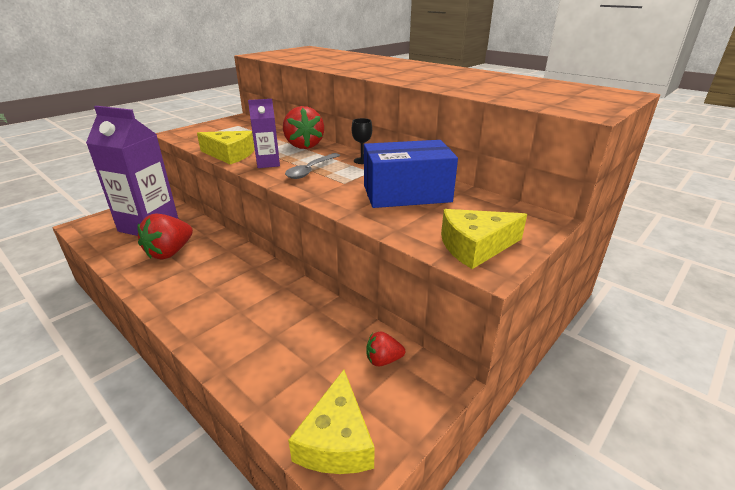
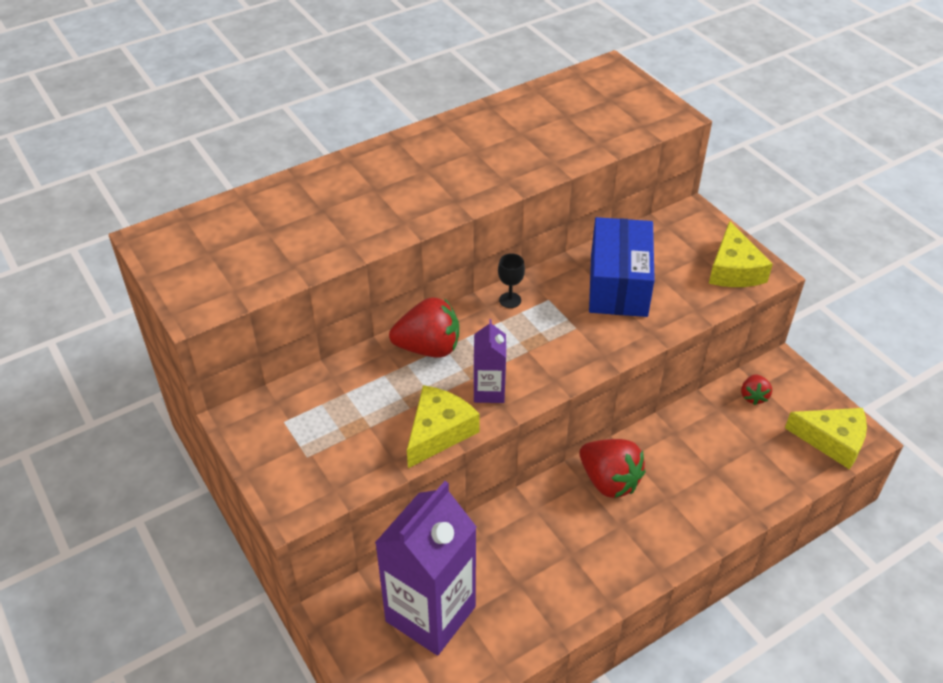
camera: 75 degrees left, 15 degrees up
(170, 252) = (524, 576): red strawberry -> red strawberry (609, 481)
(310, 170) = (528, 352): grey spoon -> none

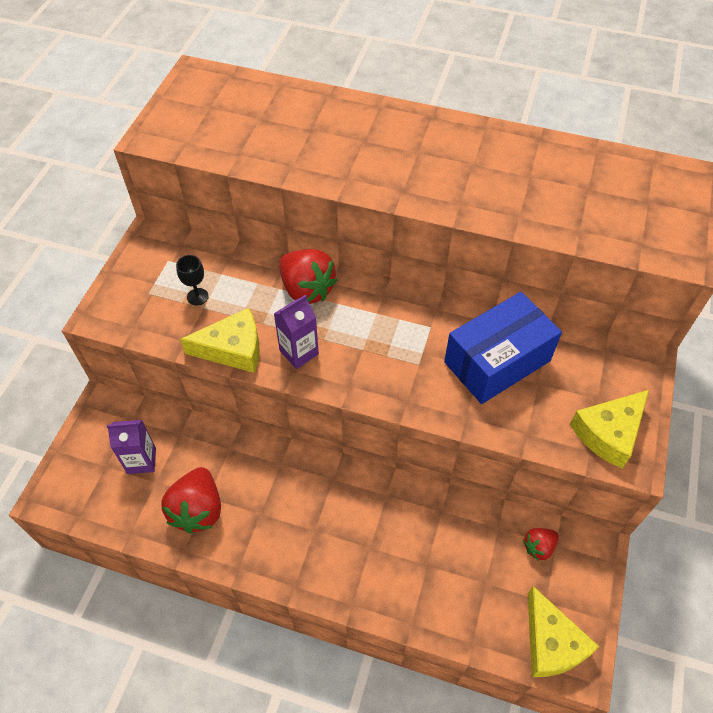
camera: 50 degrees right, 10 degrees up
(430, 614) = (141, 460): purple carton -> purple carton, size x0.49
(510, 300) = (404, 304): black goblet -> black goblet (197, 296)
(609, 481) = (349, 495): red strawberry -> red strawberry (198, 510)

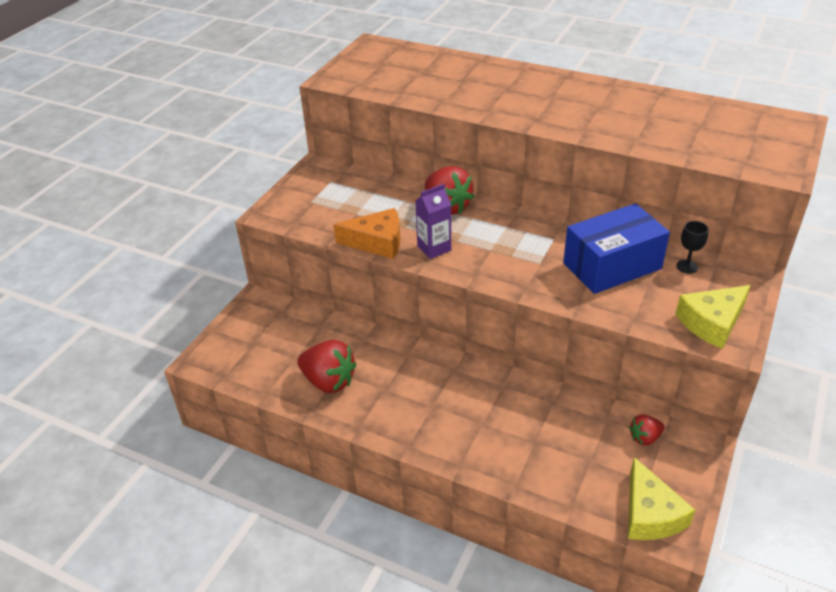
camera: 10 degrees right, 15 degrees down
(141, 460) = (284, 342): purple carton -> none
(197, 296) = (352, 206): black goblet -> black goblet (687, 266)
(198, 510) = (329, 381): red strawberry -> red strawberry turned 75 degrees counterclockwise
(233, 349) = (377, 242): yellow cheese -> orange cheese

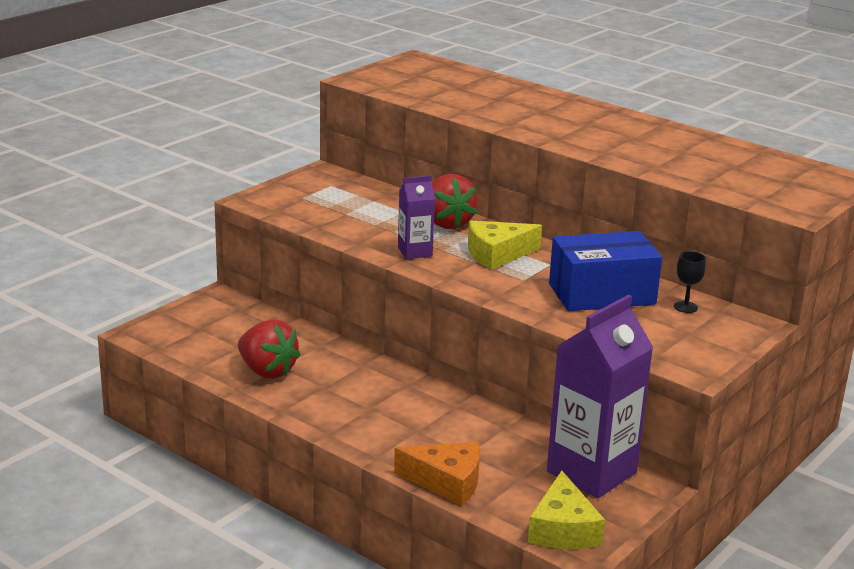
camera: 10 degrees right, 15 degrees down
(377, 242) = (356, 238): orange cheese -> orange cheese (446, 482)
(645, 438) = (591, 472): red strawberry -> purple carton
(712, 323) = (684, 352): yellow cheese -> yellow cheese (497, 254)

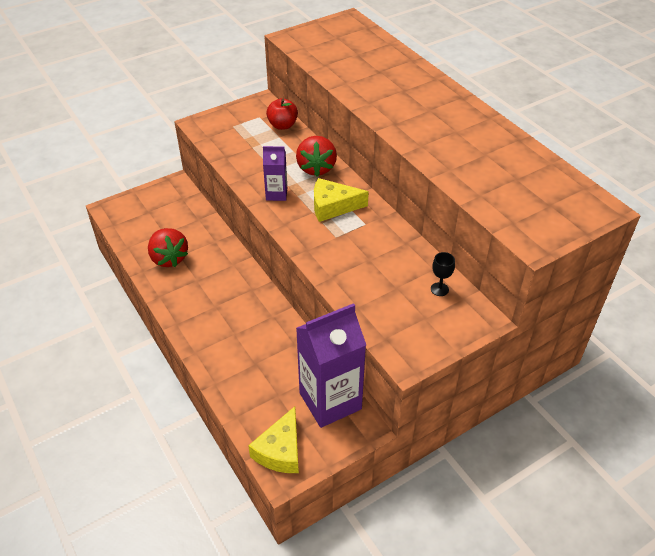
camera: 20 degrees right, 20 degrees up
(369, 190) = (282, 125): none -> red apple
(446, 482) = (227, 386): orange cheese -> none
(601, 294) = (384, 262): blue box -> none

